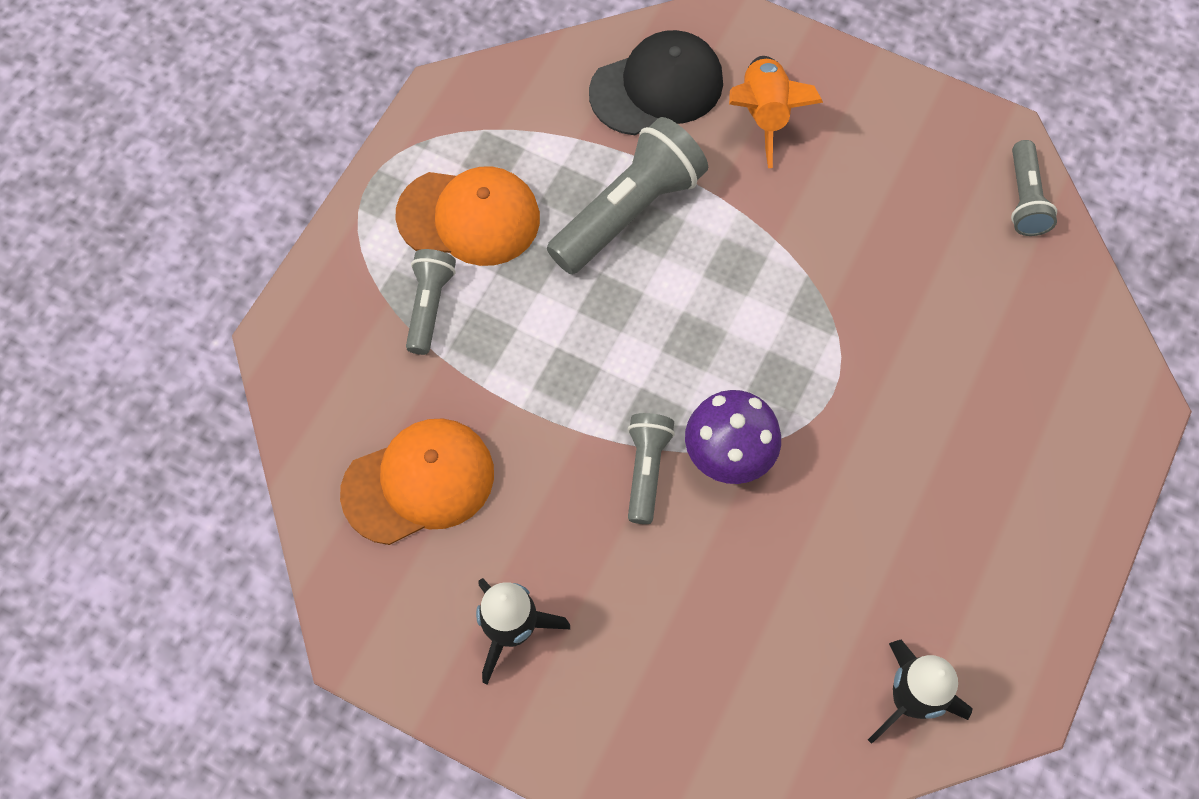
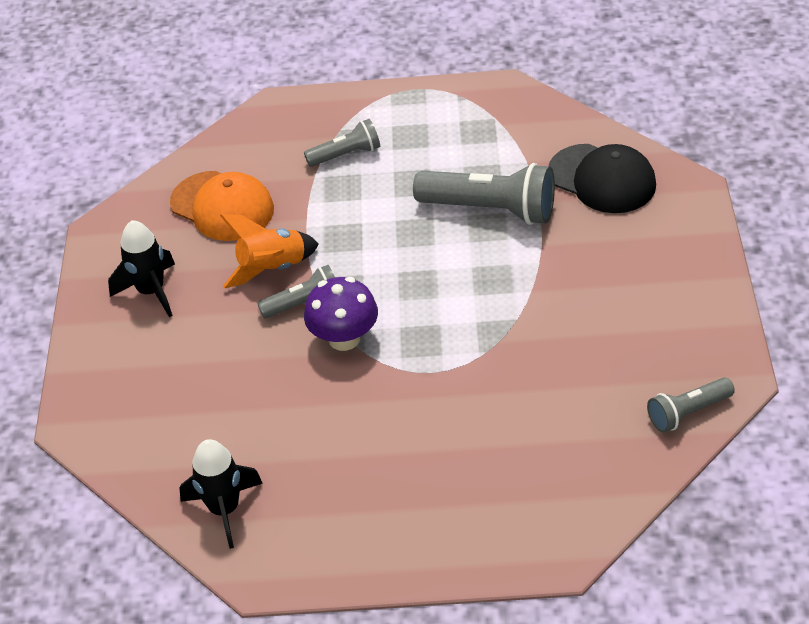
camera: 65 degrees right, 20 degrees down
(469, 217) = (424, 141): orange cap -> none
(764, 115) = (629, 241): orange rocket -> orange rocket (272, 269)

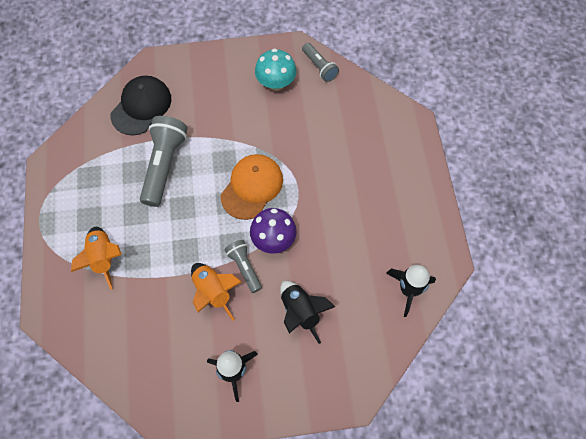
camera: 100 degrees left, 20 degrees up
(220, 367) = (300, 312): none -> black rocket
(222, 206) = (151, 336): orange cap -> orange cap (252, 187)
(346, 154) = (104, 258): grey flashlight -> orange rocket
(650, 348) = (276, 83): none -> turquoise mushroom

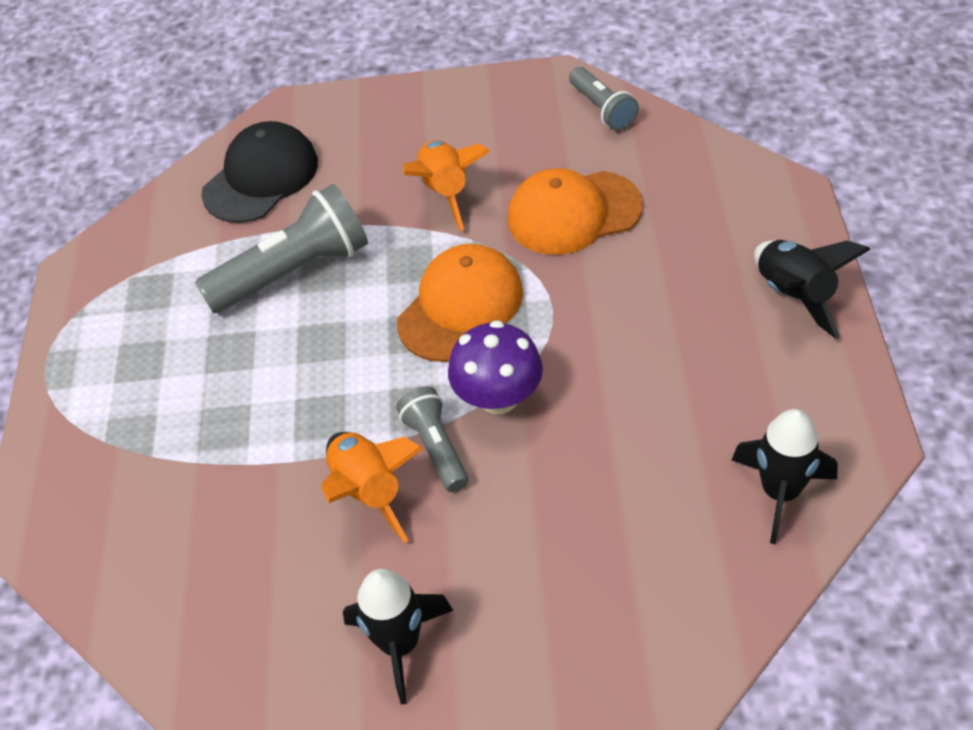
camera: 10 degrees right, 15 degrees down
(104, 258) = (159, 429): orange rocket -> orange rocket (445, 192)
(164, 165) = (293, 271): grey flashlight -> grey flashlight turned 45 degrees clockwise
(276, 83) = (517, 136): turquoise mushroom -> none
(300, 312) = (547, 531): black rocket -> black rocket (794, 295)
(306, 131) = (573, 213): none -> orange cap

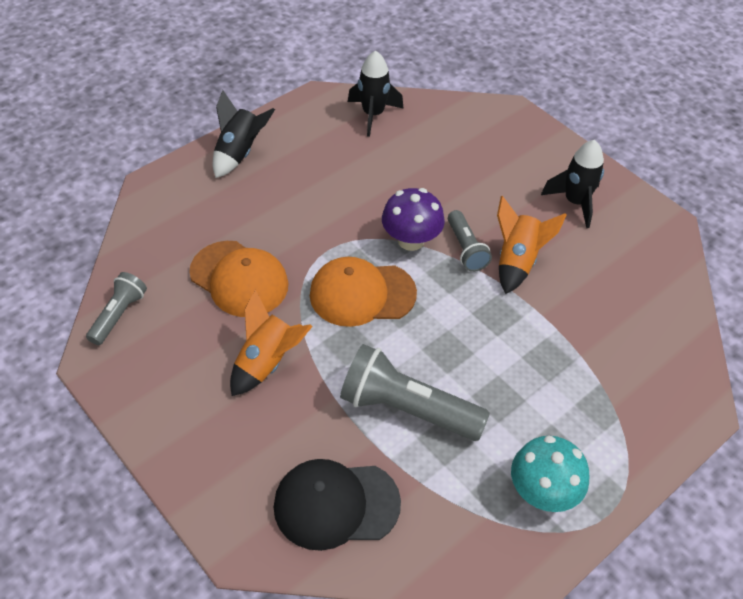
camera: 135 degrees left, 0 degrees up
(115, 324) = (542, 492): none -> turquoise mushroom
(436, 447) = (466, 249): grey flashlight -> grey flashlight turned 45 degrees counterclockwise

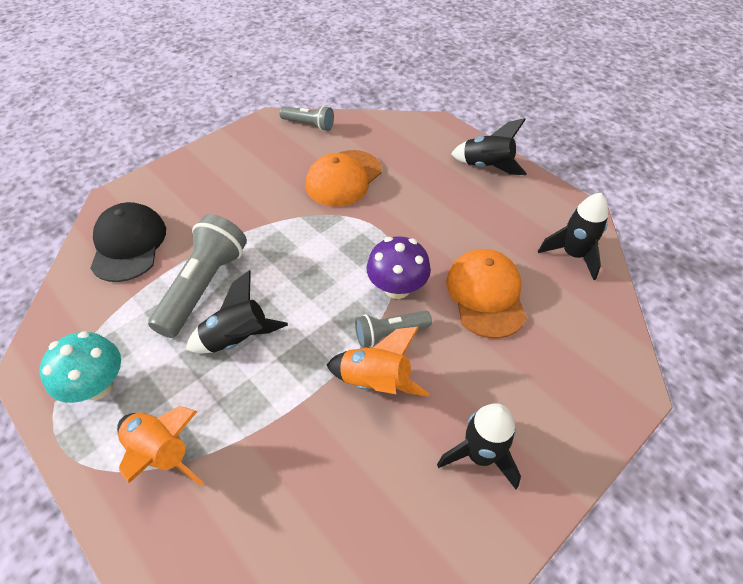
camera: 90 degrees right, 0 degrees up
(267, 362) = (261, 200): orange rocket -> orange rocket (162, 453)
(362, 294) = (328, 253): orange cap -> orange cap (486, 295)
(477, 369) = (238, 339): none -> black rocket

